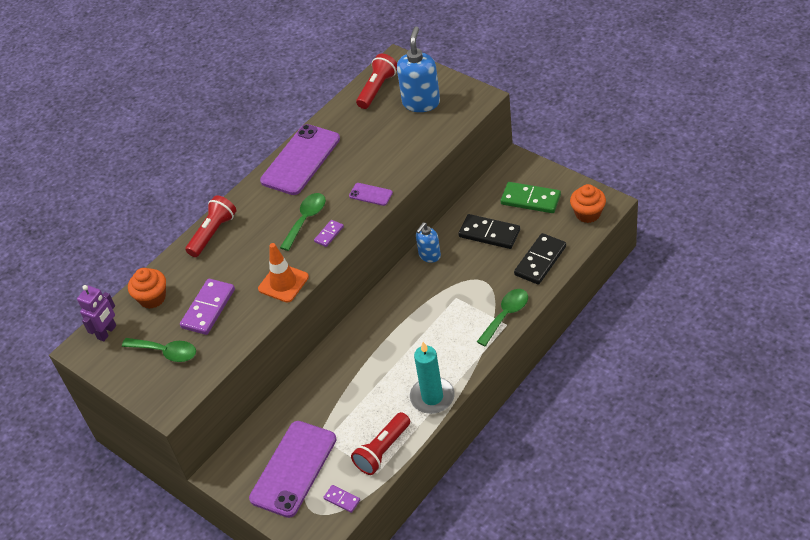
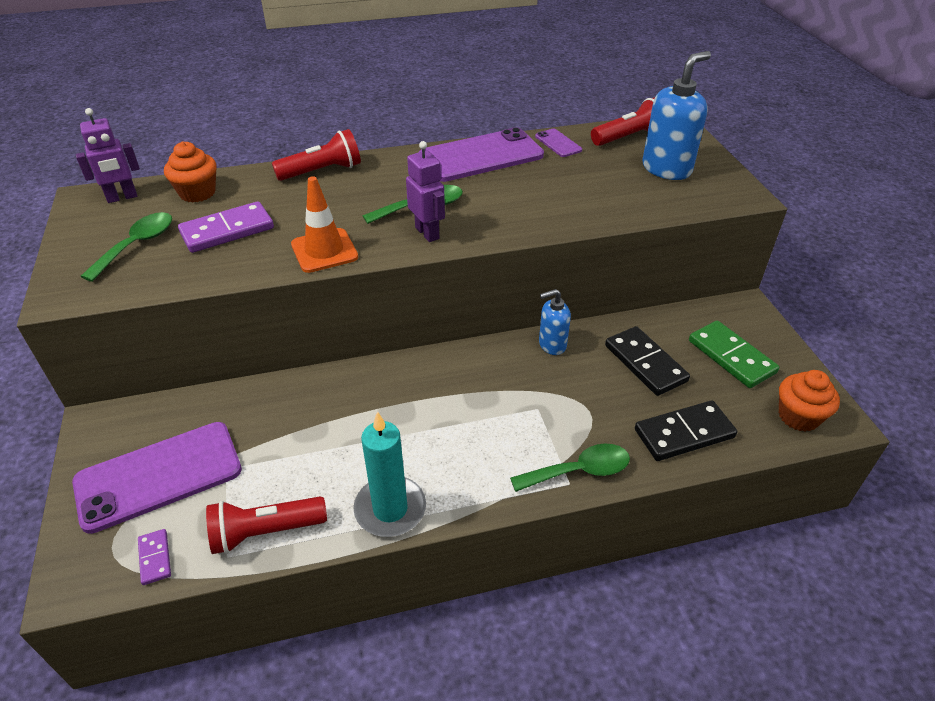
camera: 30 degrees right, 5 degrees down
(166, 352) = (137, 245): green spoon -> green spoon turned 120 degrees counterclockwise
(329, 234) = (427, 233): purple domino -> purple robot
(370, 194) = (516, 221): purple phone -> purple phone (558, 143)

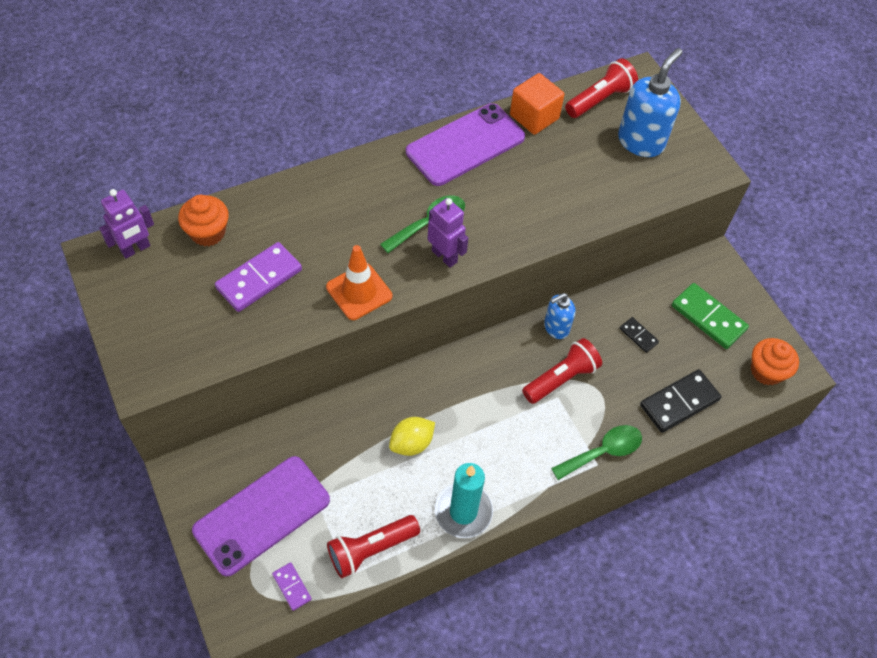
camera: 15 degrees left, 15 degrees up
(137, 245) = (182, 309): green spoon -> none
(322, 171) = (319, 186): red flashlight -> red flashlight (561, 378)
(355, 430) = (411, 443): none -> yellow lemon
(558, 143) = (534, 117): purple phone -> orange cube
(645, 363) = (638, 336): black domino -> black domino, size x0.52

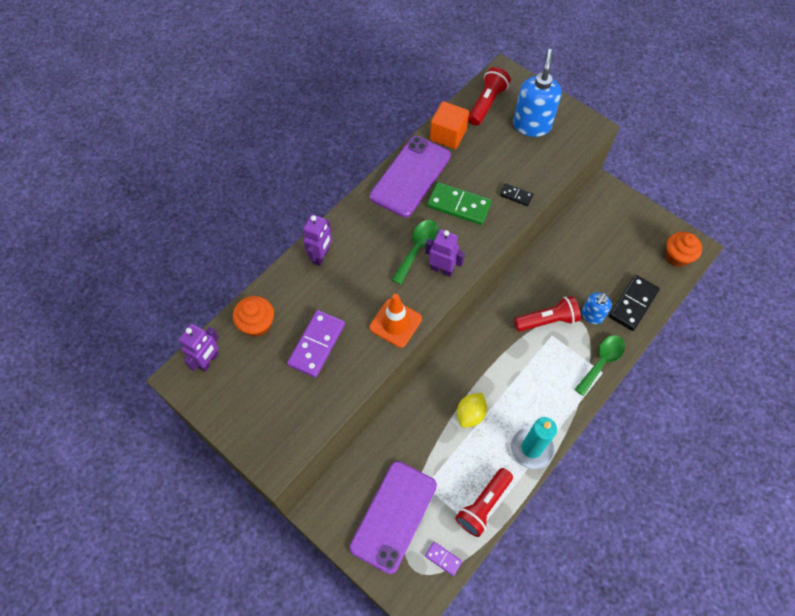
camera: 20 degrees left, 5 degrees up
(317, 190) = (321, 256): none -> purple robot
(556, 328) = (525, 284): blue soap dispenser -> blue soap dispenser (592, 315)
(561, 378) = (547, 320): red flashlight -> red flashlight turned 45 degrees clockwise
(638, 336) = (582, 266): black domino -> black domino (516, 195)
(708, 318) = (621, 234): green domino -> green domino (459, 205)

